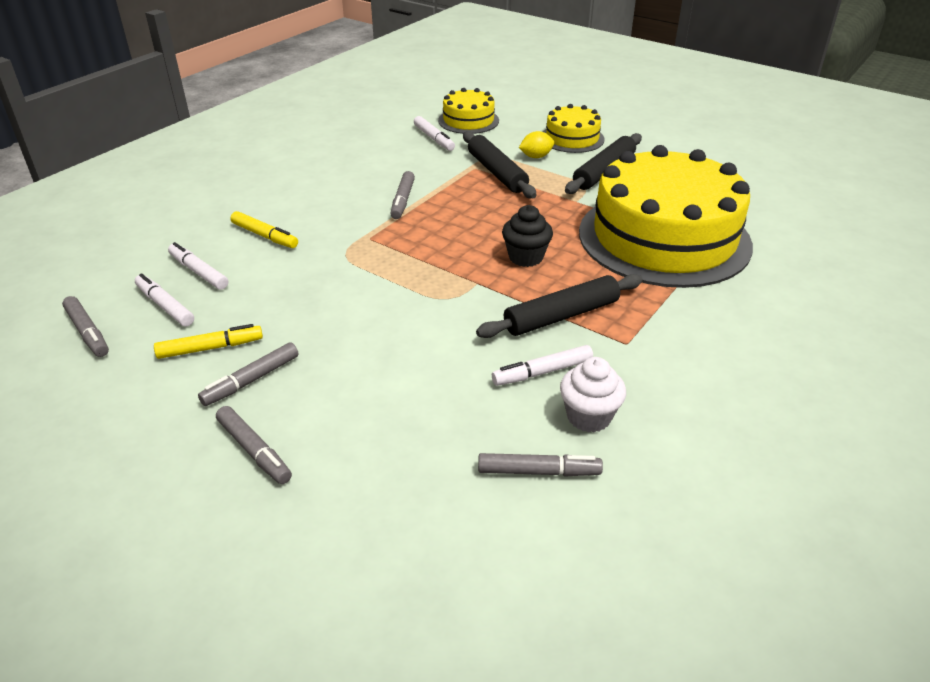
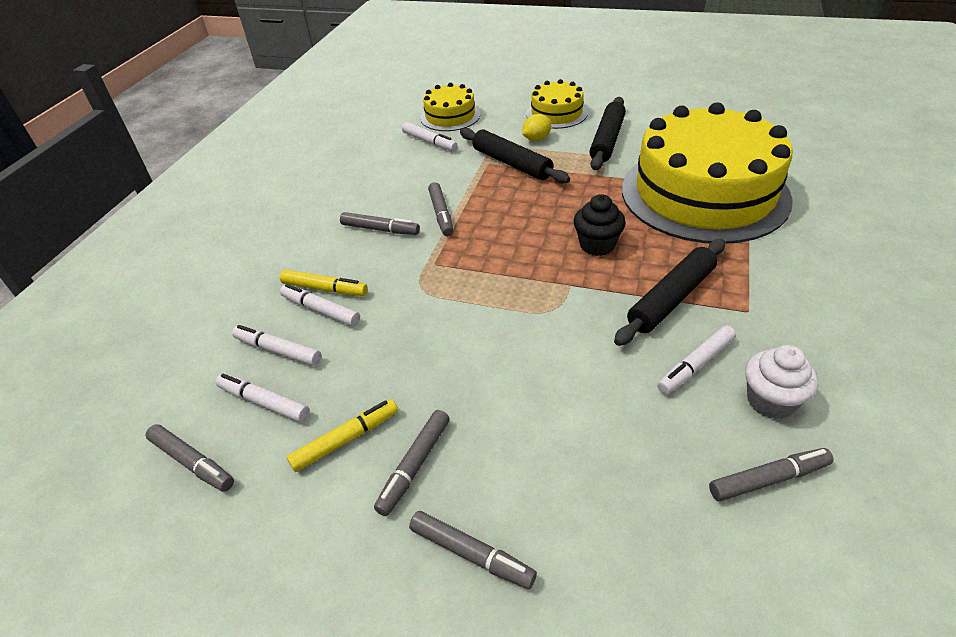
camera: 15 degrees left, 5 degrees up
(251, 251) = (321, 310): none -> white marker
(341, 201) = (380, 229): none -> grey marker

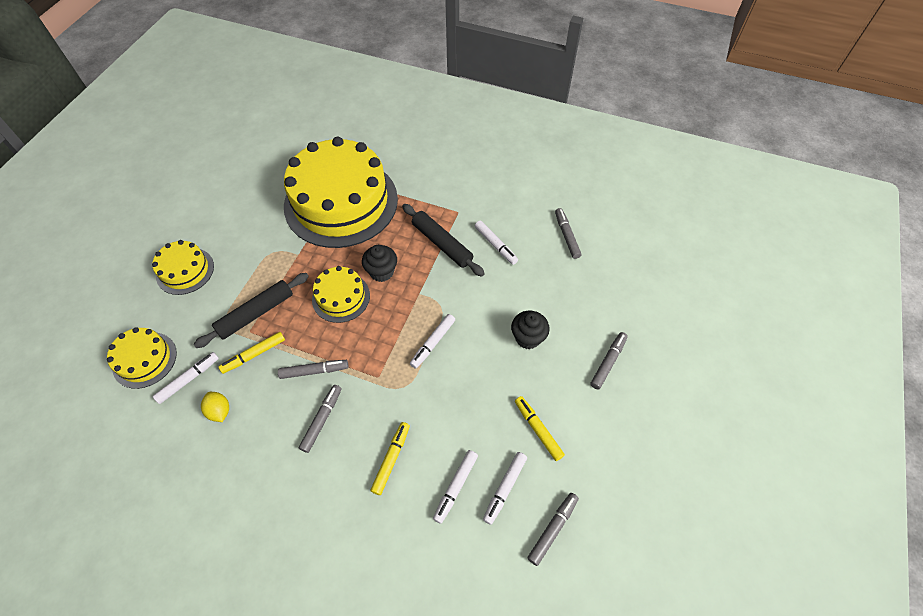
camera: 90 degrees left, 15 degrees up
(321, 310) = (416, 459): white marker -> white marker (433, 343)
(415, 466) = (557, 389): grey marker -> none
(459, 172) = (254, 355): none -> yellow marker
(511, 420) = (528, 338): none -> black cupcake
(536, 139) = (223, 291): yellow lemon -> yellow lemon (219, 411)
(547, 217) = (341, 297): none -> yellow cake
(607, 140) = (248, 242): black rolling pin -> none
(770, 401) = (522, 222): white cupcake -> none

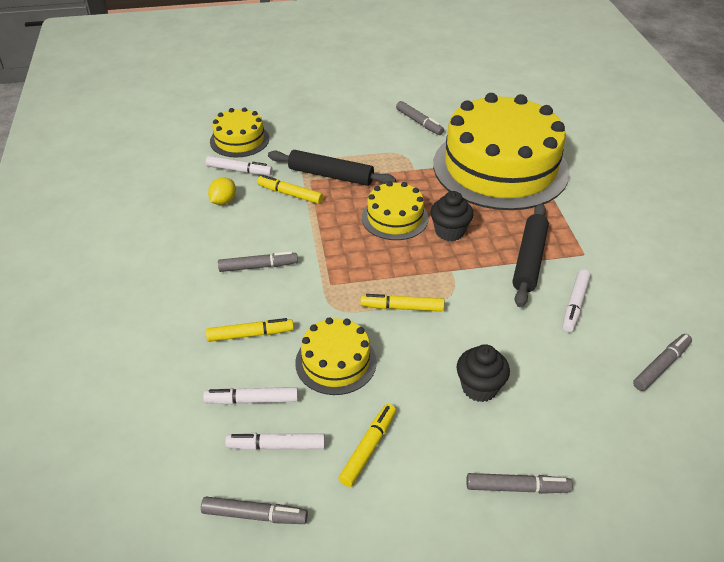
camera: 60 degrees right, 15 degrees down
(185, 271) = (336, 118): yellow cake -> yellow cake (336, 362)
(314, 371) = (303, 238): grey marker -> grey marker (419, 122)
(433, 343) = (402, 307): white marker -> yellow marker

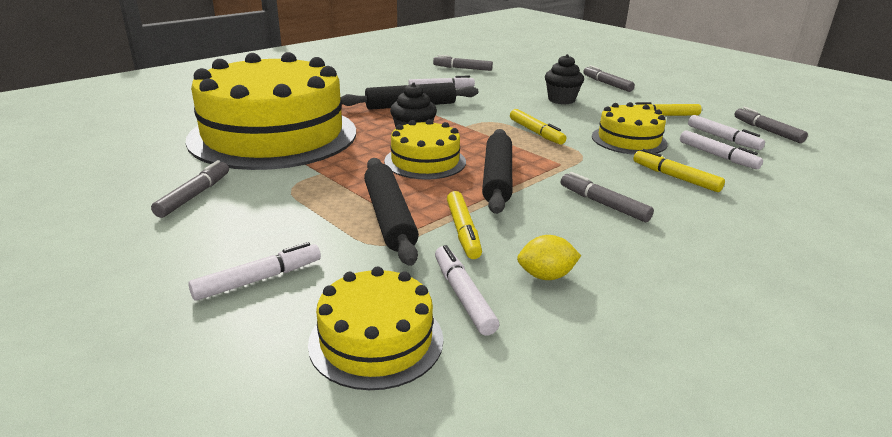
camera: 125 degrees left, 15 degrees down
(312, 124) = (258, 279): none -> white marker
(338, 238) = (497, 178): none -> black rolling pin

